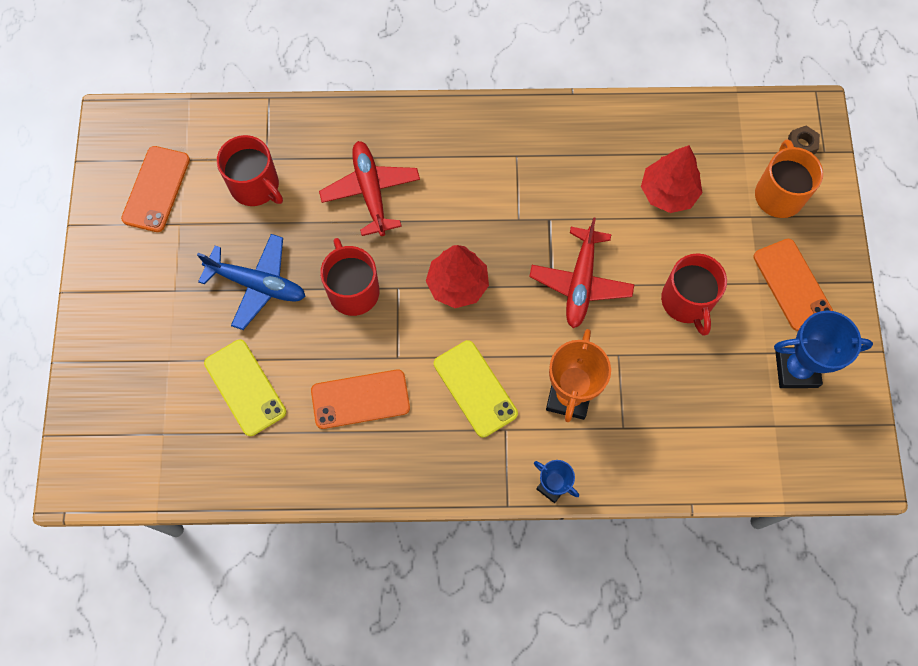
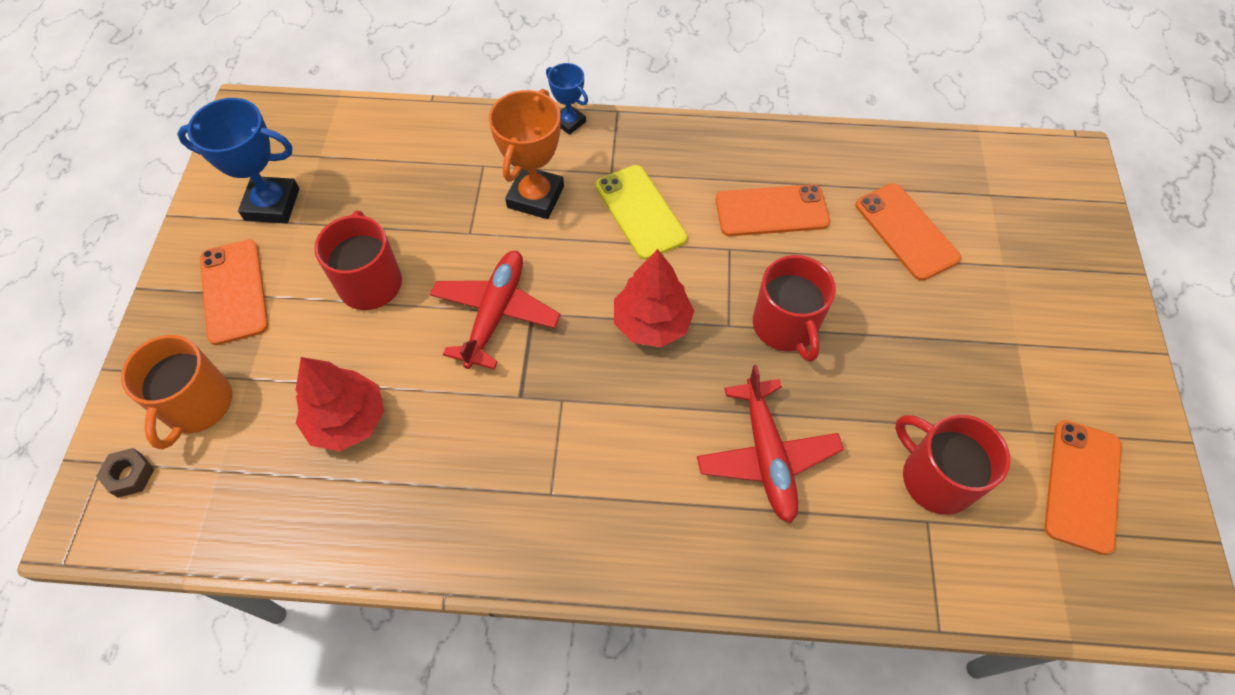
camera: 175 degrees left, 10 degrees down
(245, 387) = (906, 231): yellow phone -> orange phone
(257, 284) = (910, 343): blue plane -> none

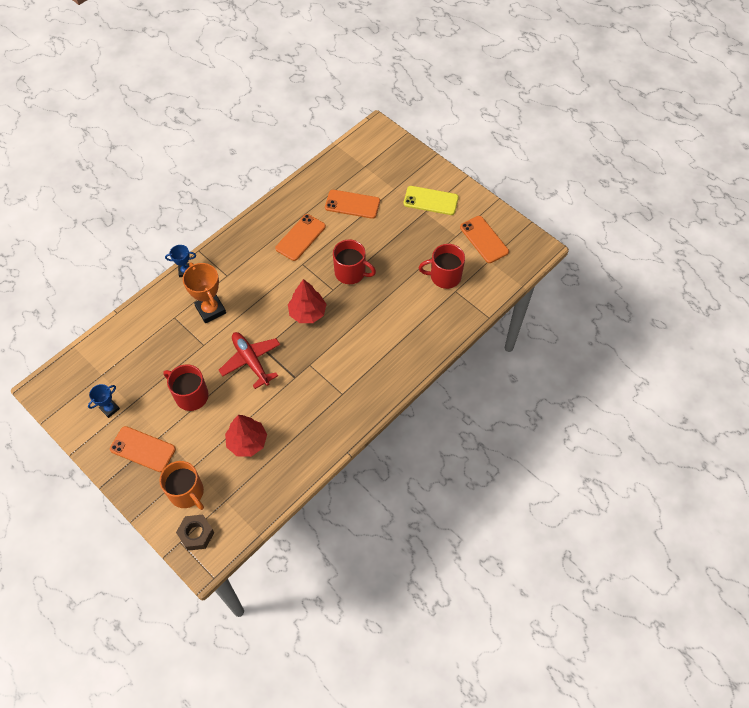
camera: 50 degrees left, 0 degrees up
(130, 475) = (196, 534): brown nut -> brown nut, size x1.52
(272, 204) = (110, 409): blue trophy -> blue trophy, size x0.57
(640, 212) = (256, 279): yellow phone -> yellow phone (430, 200)
(767, 456) = (391, 318): red plane -> none

